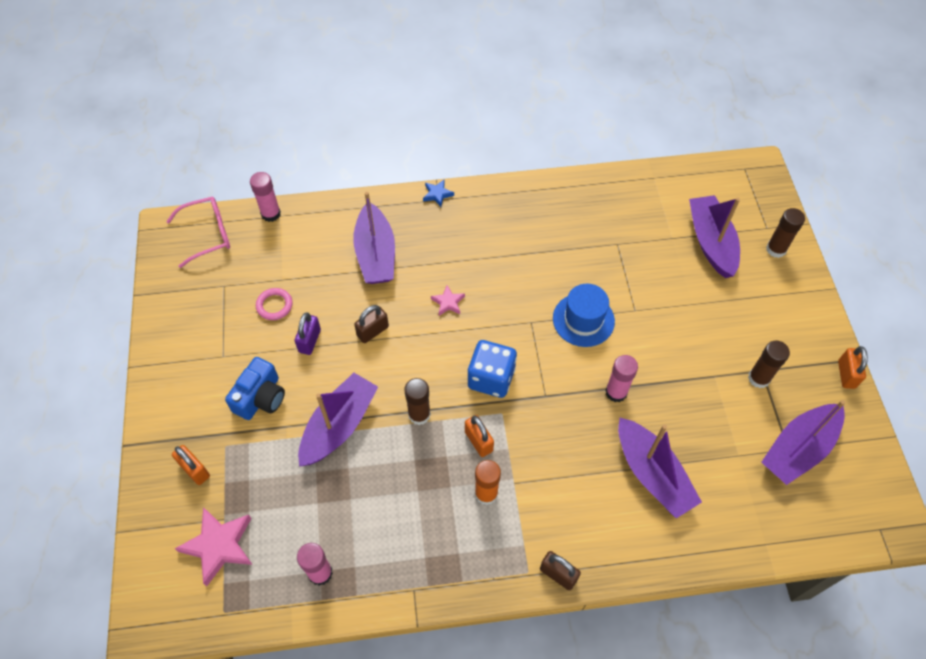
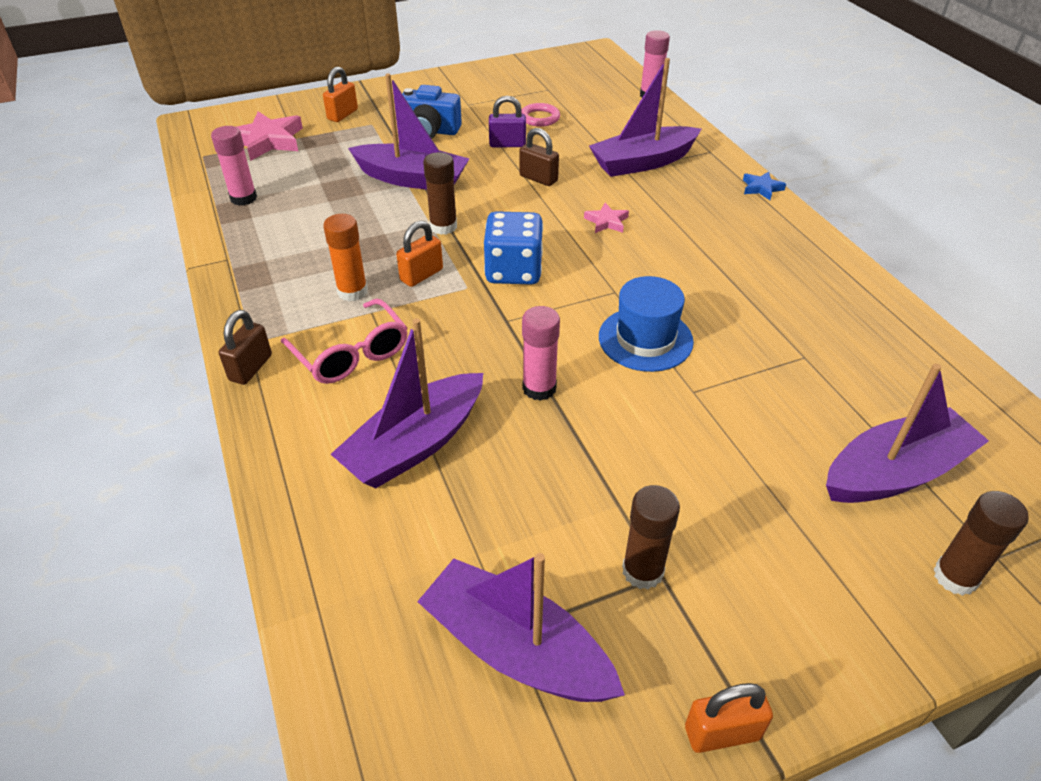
camera: 75 degrees right, 15 degrees down
(208, 234) = (602, 70): pink glasses -> pink glasses (351, 354)

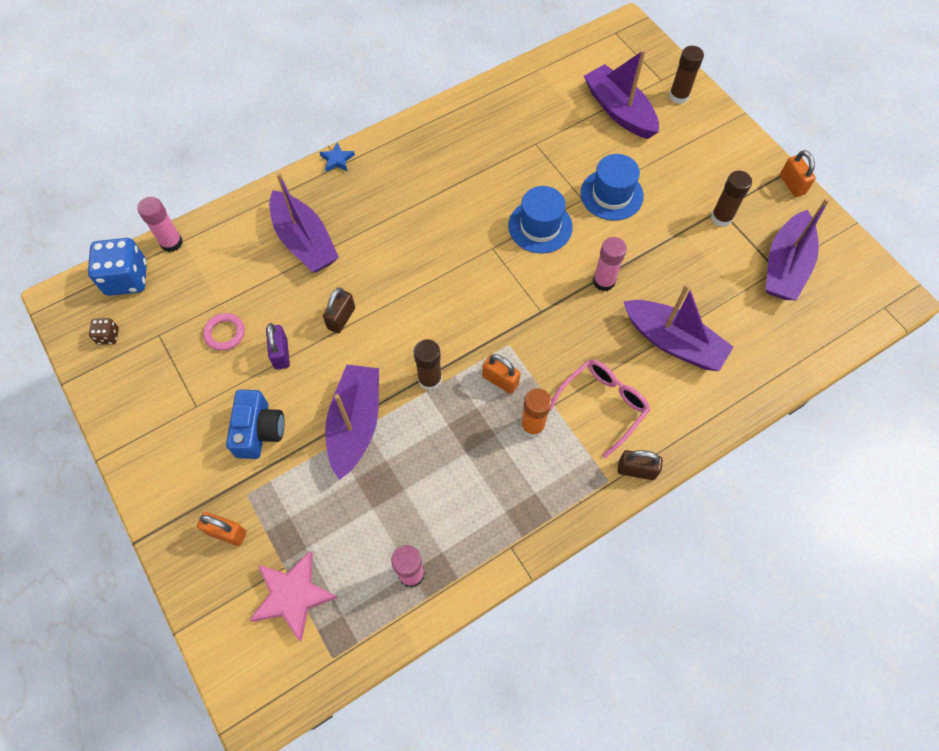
camera: 100 degrees left, 20 degrees up
(513, 271) = (481, 316): blue dice -> blue dice (127, 278)
(553, 69) = (108, 336): none -> brown dice
(606, 221) = (402, 260): pink star -> none
(701, 426) = (611, 194): none -> blue hat

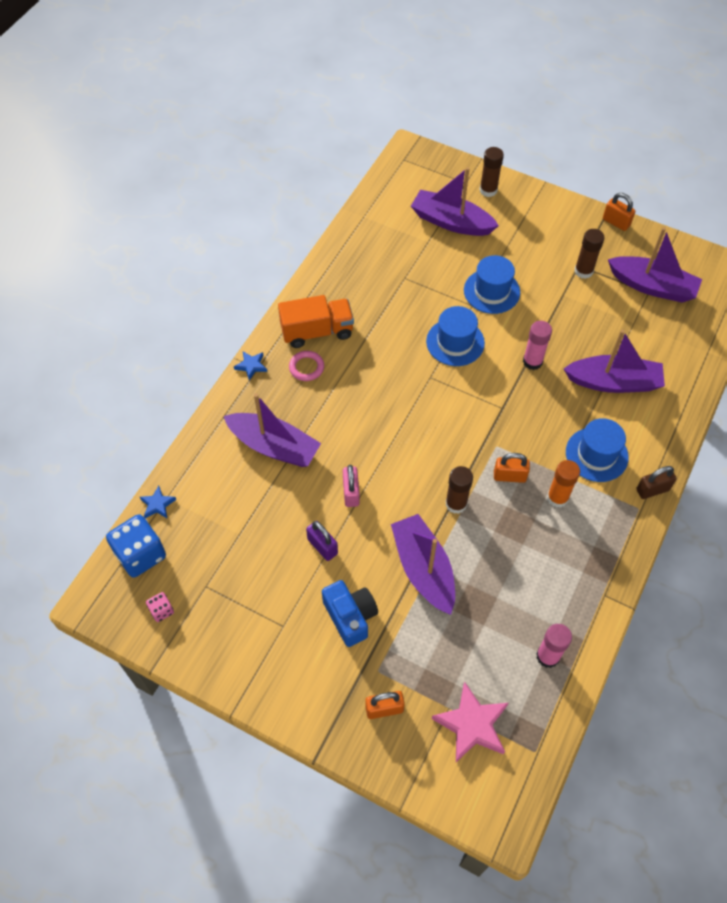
camera: 30 degrees left, 5 degrees down
(108, 336) = (162, 610): brown dice -> pink dice
(171, 243) = (157, 504): pink glue stick -> blue star
(225, 333) = (262, 555): pink ring -> pink ring (306, 367)
(341, 318) = (351, 493): brown padlock -> pink padlock
(417, 156) = (317, 331): none -> orange truck
(603, 404) = (596, 454): pink glasses -> blue hat
(785, 266) = (652, 286): purple boat -> purple boat turned 60 degrees counterclockwise

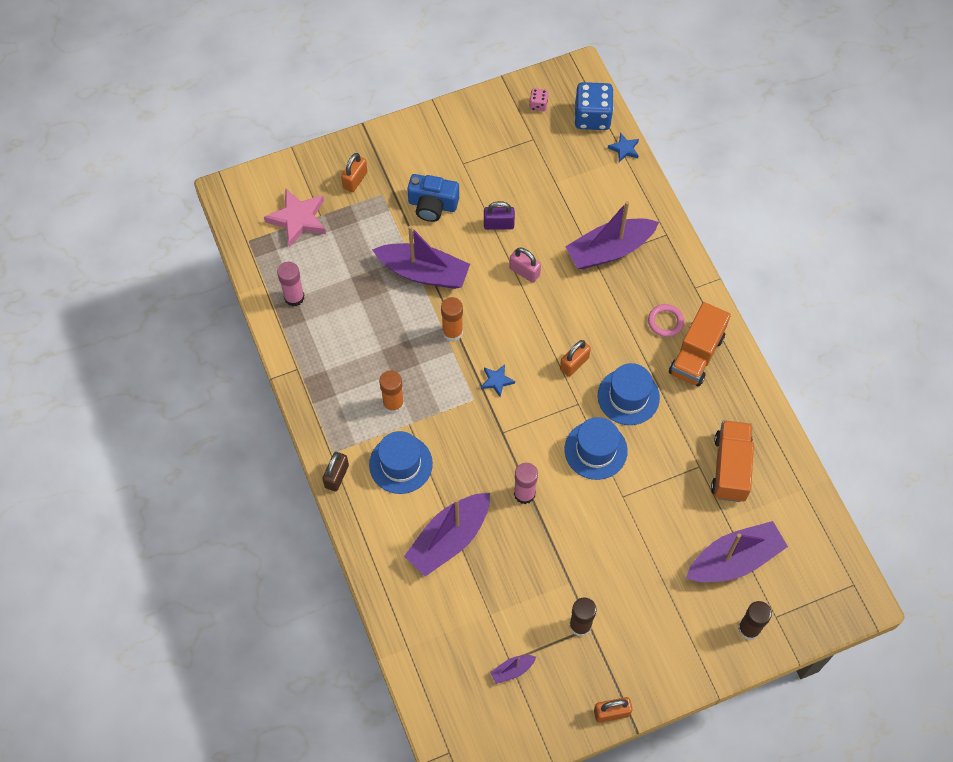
camera: 130 degrees right, 5 degrees up
(251, 366) = (700, 284): blue star -> blue star (497, 381)
(388, 261) = (730, 468): none -> orange truck
(456, 504) = (452, 332): brown glue stick -> orange glue stick
(491, 291) = (624, 525): blue hat -> blue hat (628, 397)
(509, 476) = (440, 386): orange padlock -> orange padlock (574, 364)
(652, 286) = (512, 670): purple boat -> purple boat, size x0.44

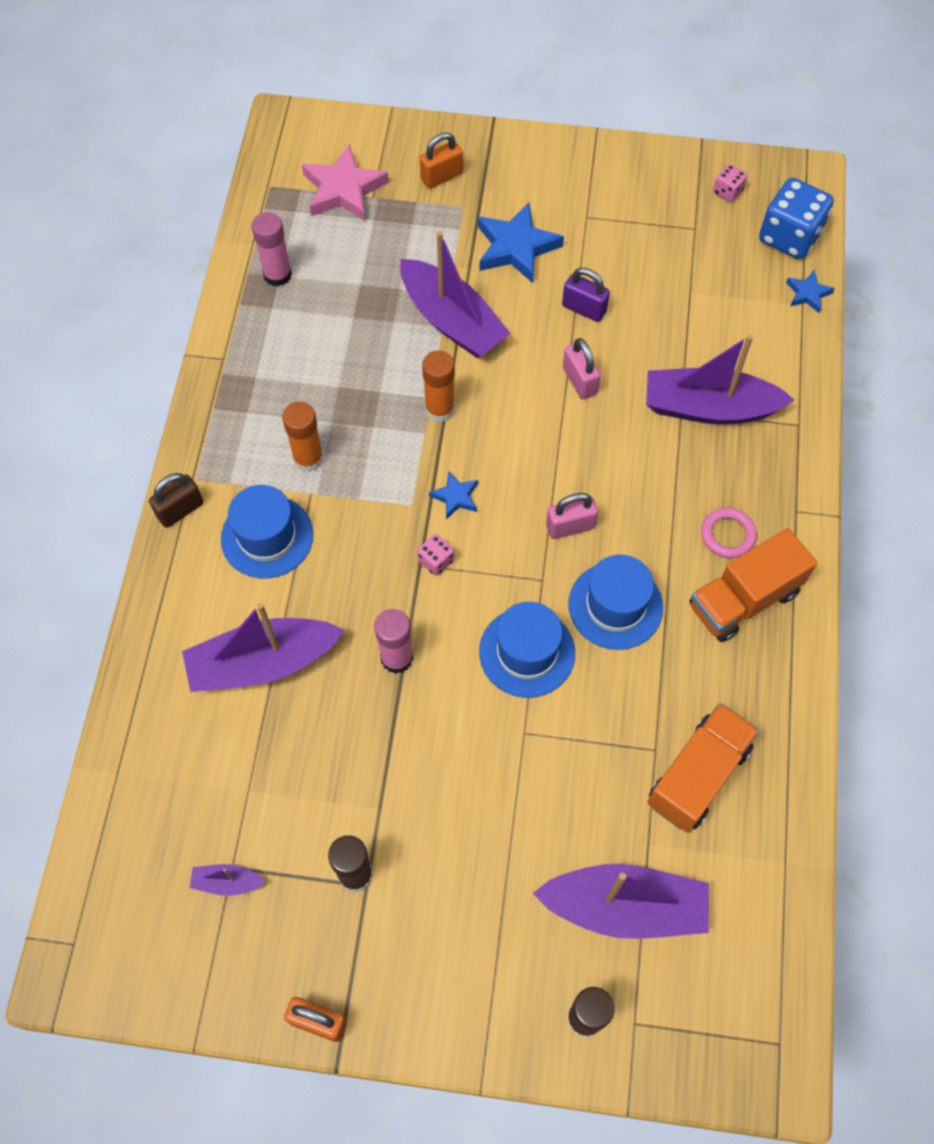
camera: 30 degrees right, 0 degrees up
(432, 205) = (516, 247): blue camera -> blue star
(510, 425) = (436, 561): none -> pink dice
(574, 364) = (570, 526): orange padlock -> pink padlock

